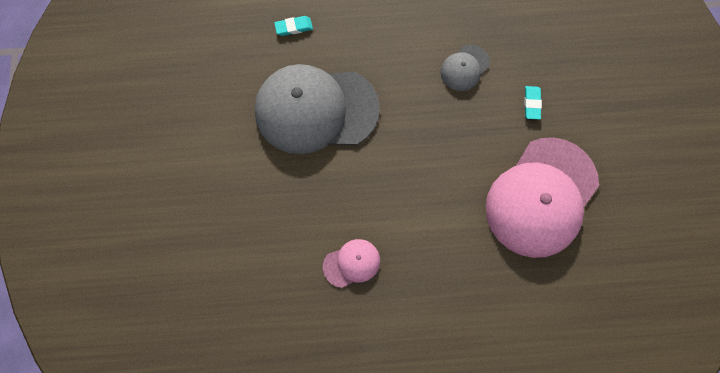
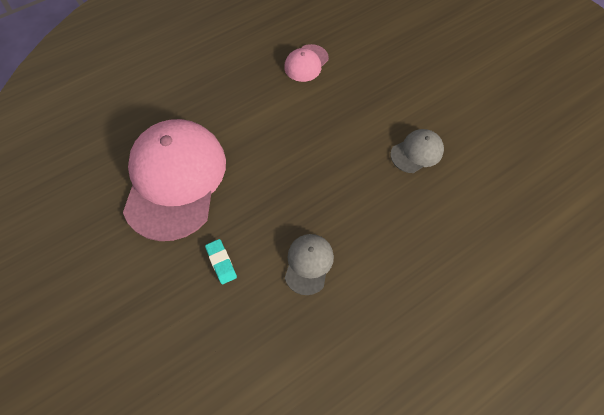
camera: 150 degrees right, 10 degrees down
(294, 27) = (498, 214): turquoise eraser -> none
(316, 110) = (417, 152): grey cap -> grey cap, size x0.44

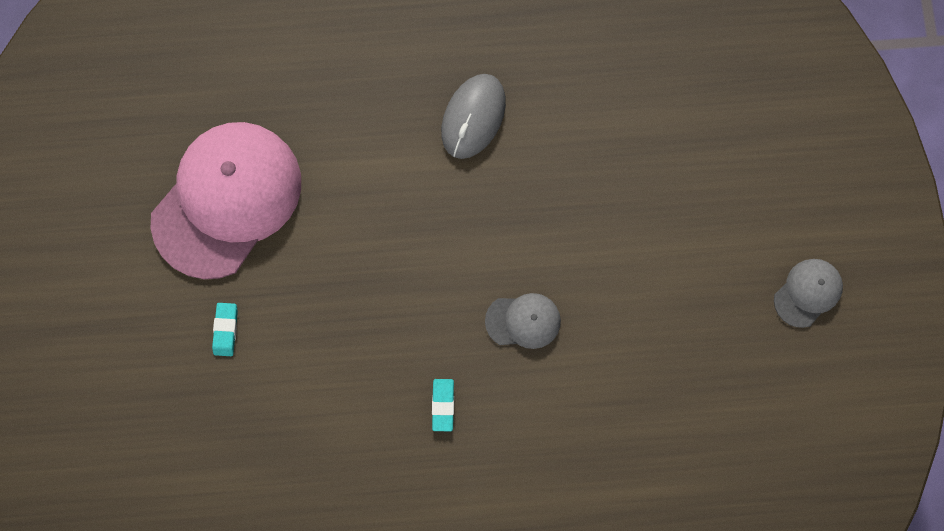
camera: 30 degrees right, 15 degrees up
(306, 63) = (473, 117): pink cap -> grey mouse
(308, 264) = (314, 384): grey cap -> grey cap (807, 293)
(405, 229) = (443, 405): none -> turquoise eraser

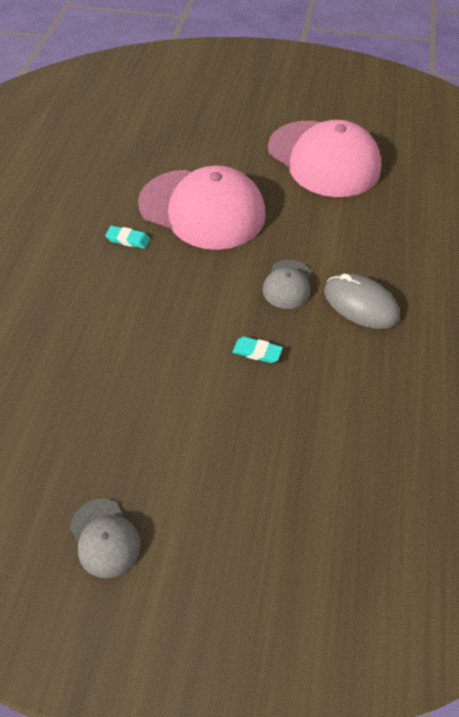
camera: 105 degrees right, 25 degrees down
(225, 330) = (230, 145): turquoise eraser -> turquoise eraser (257, 352)
(365, 331) = (202, 209): none -> pink cap
(523, 321) = (172, 300): grey cap -> grey cap (287, 284)

